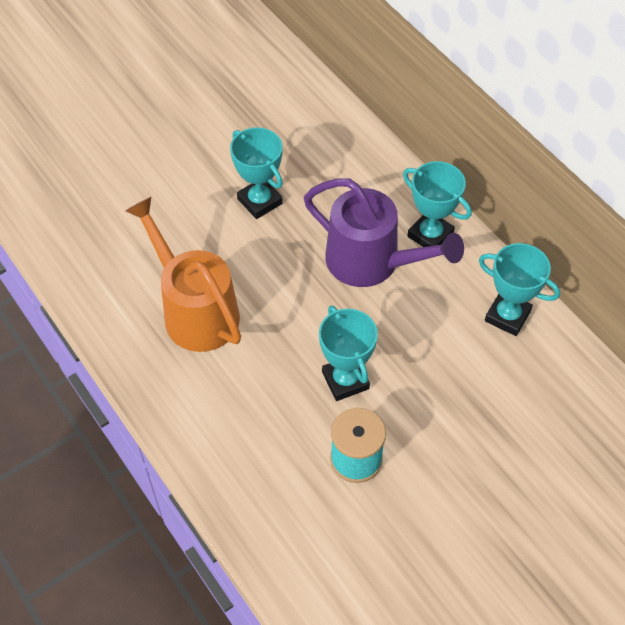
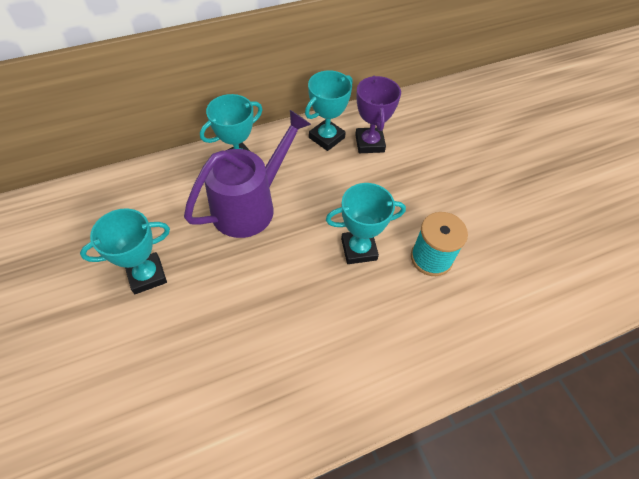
camera: 80 degrees left, 0 degrees up
(194, 310) = (252, 359): orange watering can -> none
(518, 366) = (369, 143): none -> purple trophy

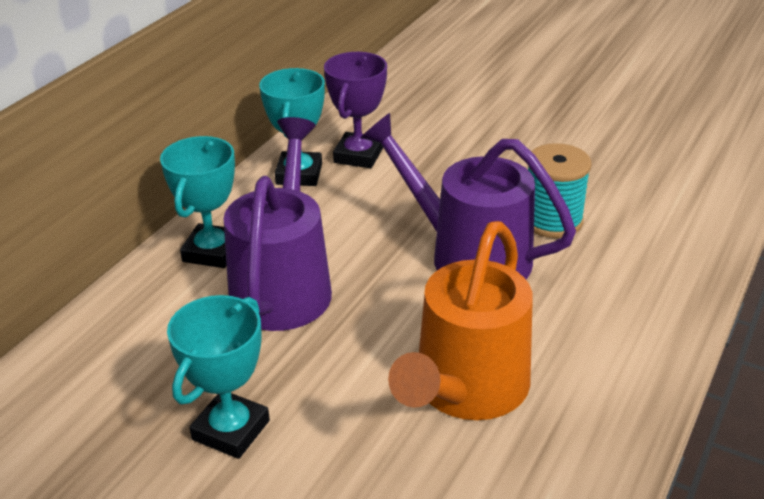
camera: 35 degrees left, 20 degrees down
(268, 336) = (465, 391): none -> orange watering can
(359, 249) = (467, 255): turquoise trophy -> purple watering can
(369, 143) = (358, 155): purple trophy -> purple trophy turned 60 degrees clockwise

